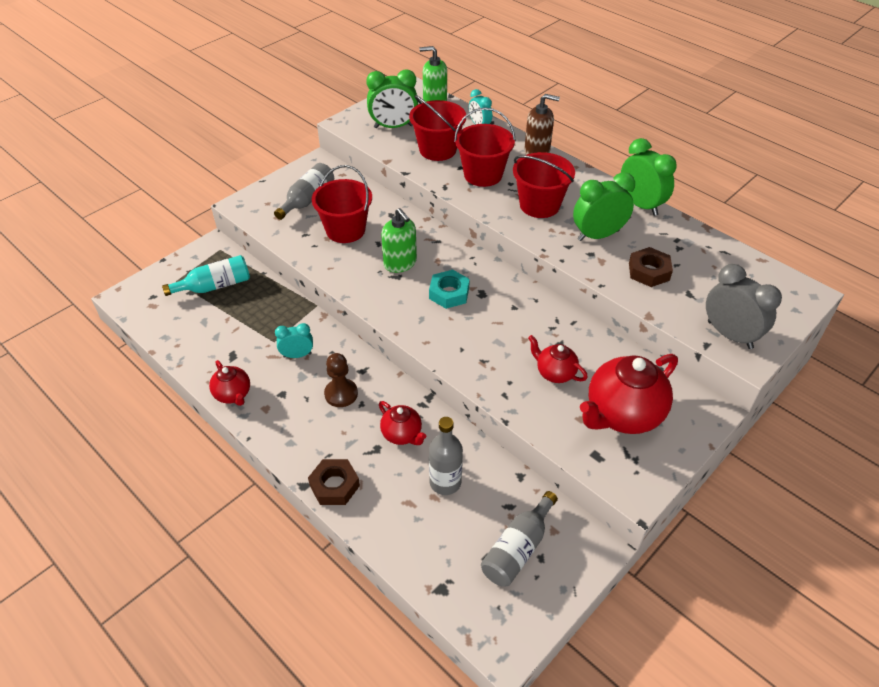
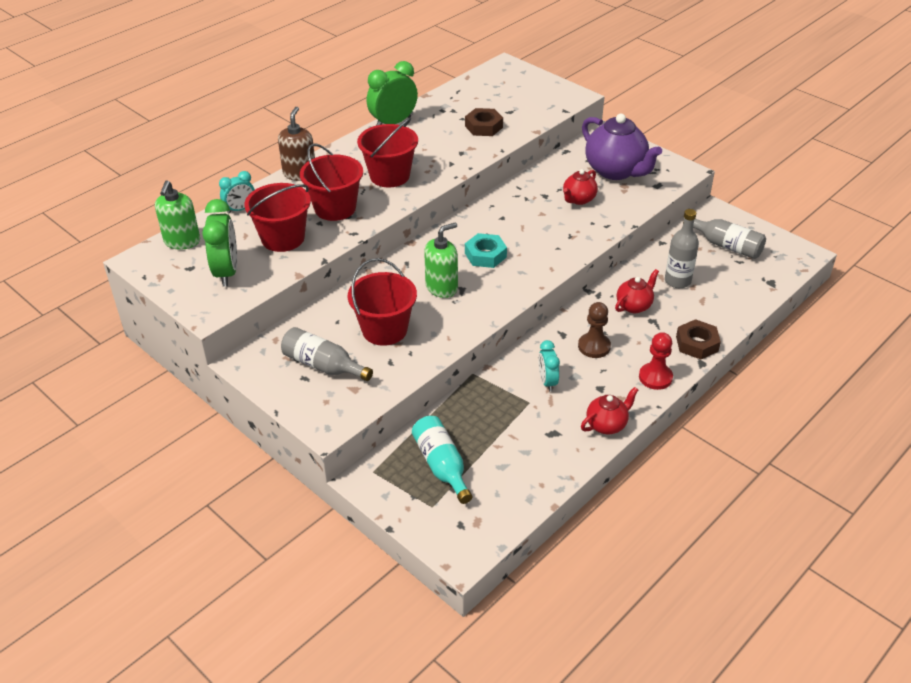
camera: 90 degrees left, 5 degrees down
(289, 440) = (655, 377): none -> red pawn
(598, 235) = (436, 147): green clock -> none
(622, 414) = (616, 171): red teapot -> purple teapot
(729, 335) = (553, 100): grey clock -> none

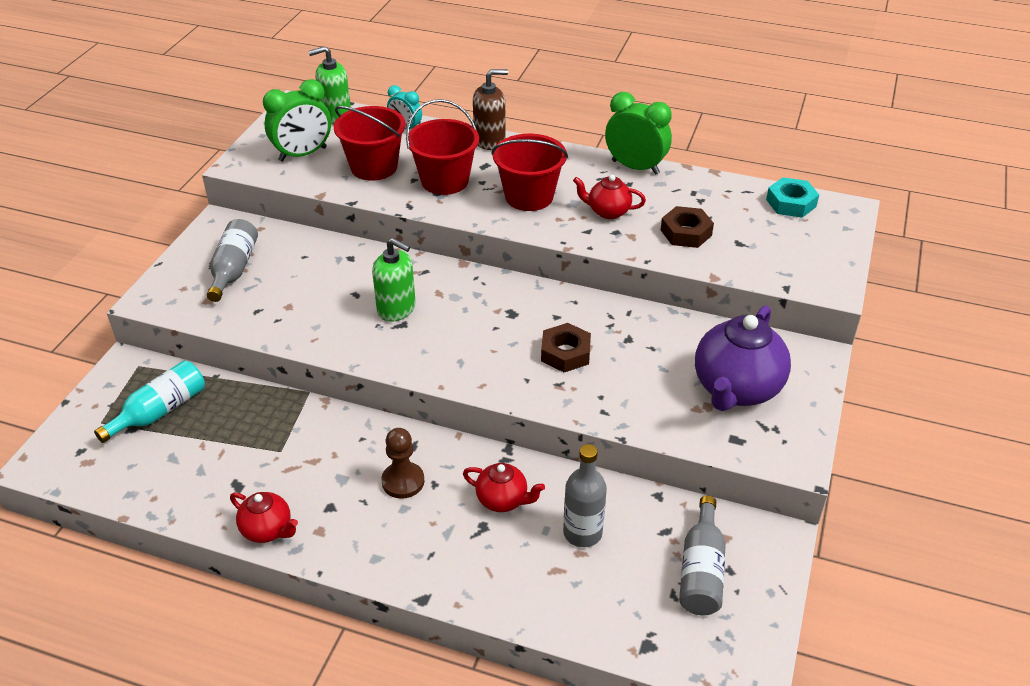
camera: 65 degrees right, 0 degrees up
(384, 330) = (305, 291): red bucket -> none
(485, 255) = (474, 324): turquoise nut -> turquoise nut (791, 203)
(547, 382) = (321, 456): turquoise clock -> none
(578, 199) = (642, 371): red teapot -> red teapot (608, 212)
(655, 377) = (372, 556): red pawn -> none
(697, 344) = (459, 585): brown nut -> brown nut (565, 353)

